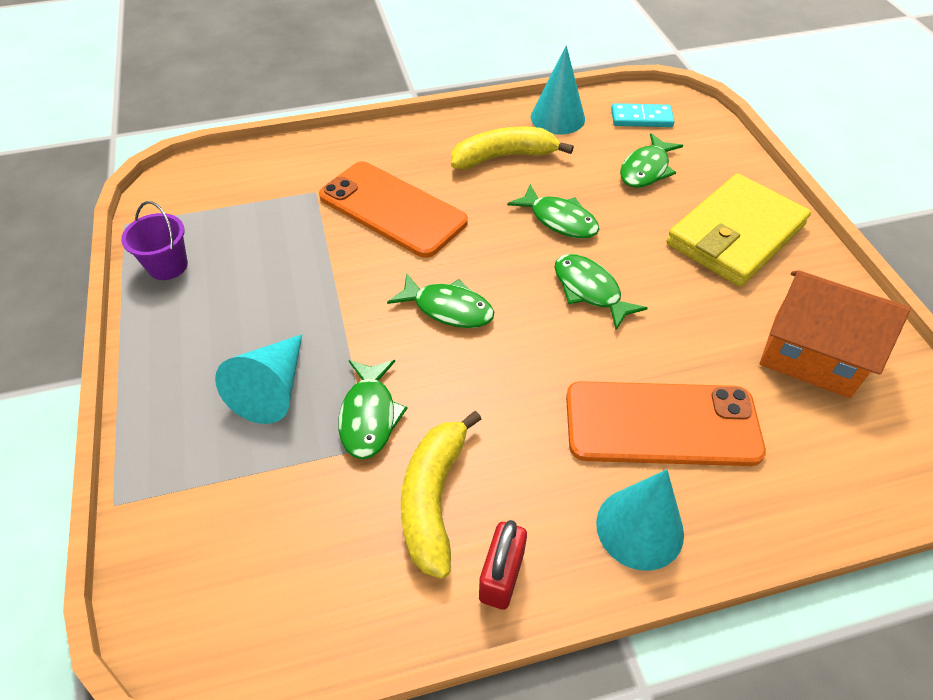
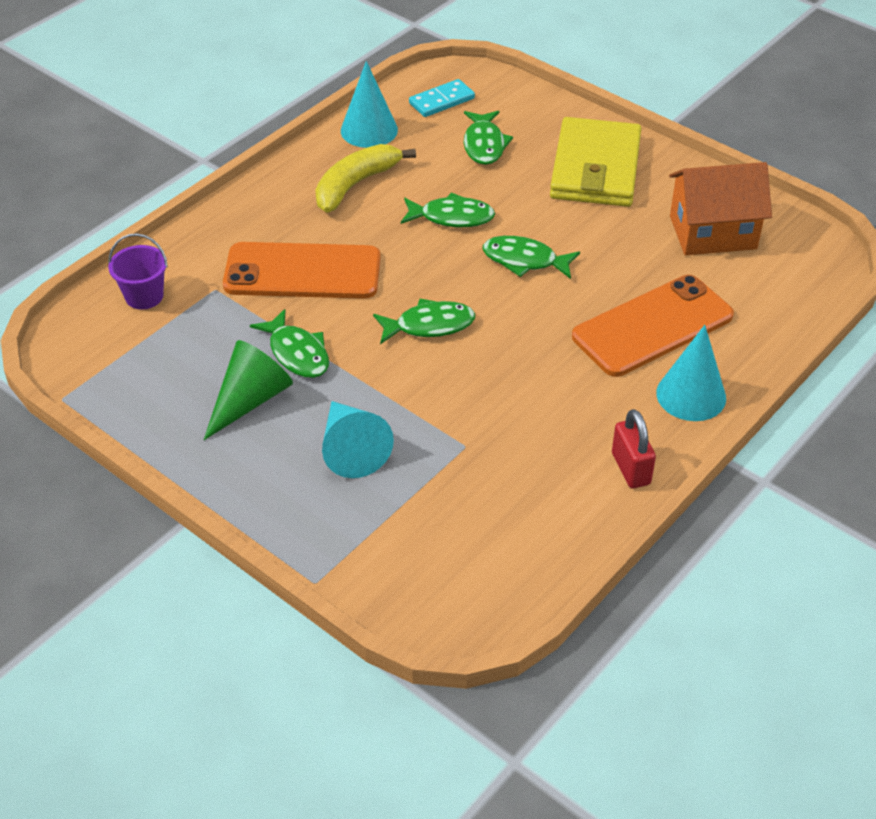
camera: 35 degrees left, 5 degrees down
(168, 266) = (150, 410): purple bucket -> purple bucket (144, 296)
(244, 297) = (250, 400): none -> green cone
(369, 416) = (445, 427): green fish -> green fish (297, 353)
(433, 498) = (544, 451): yellow banana -> none

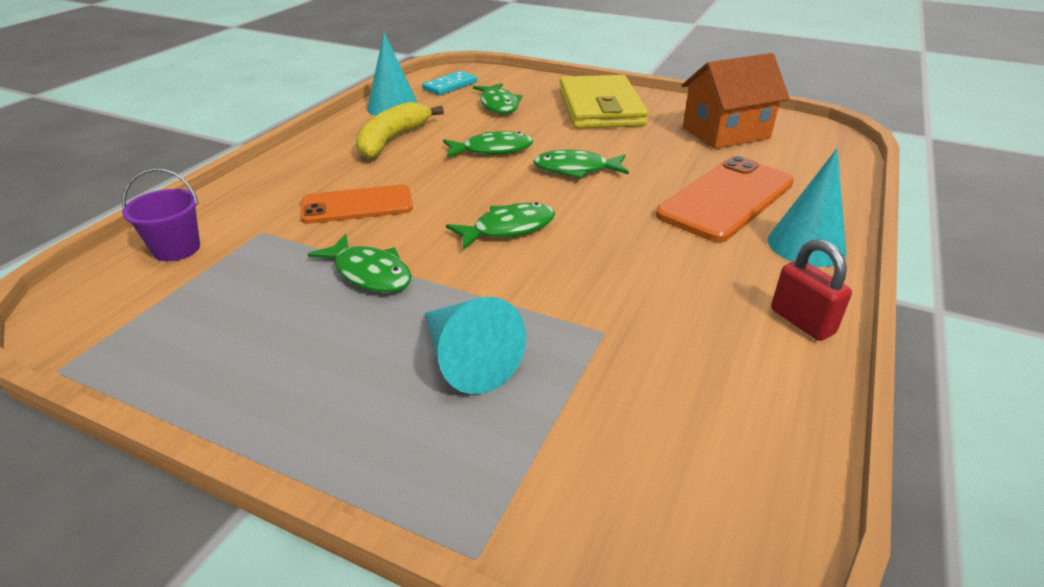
camera: 15 degrees left, 10 degrees down
(250, 400) = (322, 328): green cone -> none
(302, 272) = (357, 205): orange phone -> orange phone, size x0.66

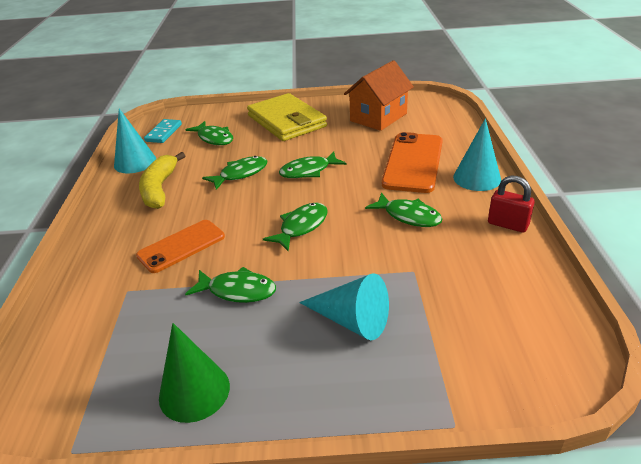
camera: 25 degrees left, 0 degrees up
(177, 249) = (71, 328): purple bucket -> none
(222, 363) = (194, 391): none -> green cone
(659, 262) = (408, 216): none -> green fish

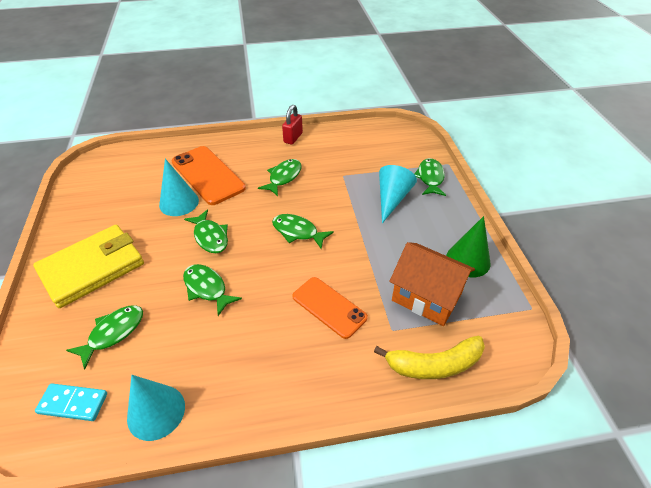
camera: 100 degrees left, 10 degrees up
(160, 188) = (227, 358): yellow banana -> yellow banana (434, 364)
(237, 291) = (377, 257): green fish -> green fish (430, 178)
(378, 117) = (113, 197): orange house -> orange house (426, 297)
(413, 162) = (208, 175): orange phone -> orange phone turned 45 degrees clockwise
(477, 178) = (236, 146): turquoise cone -> turquoise cone (179, 202)

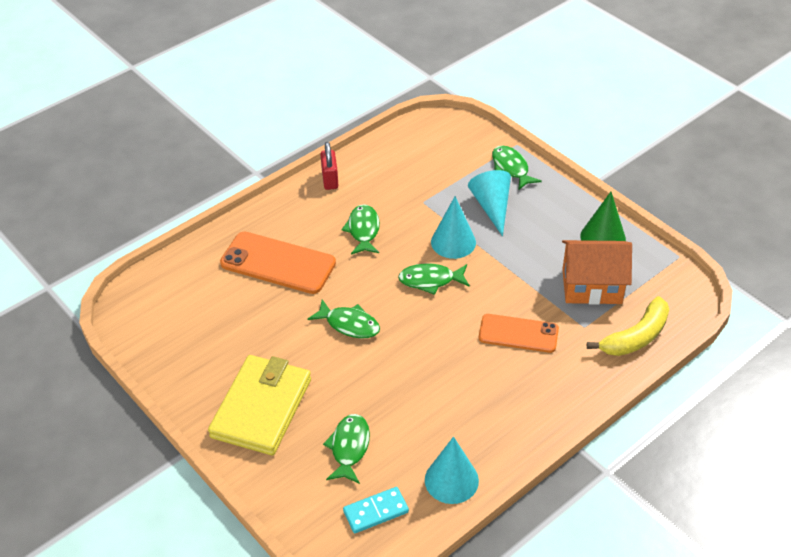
camera: 30 degrees left, 0 degrees up
(179, 202) = (278, 306): turquoise cone -> turquoise cone (453, 242)
(207, 288) = (395, 371): green fish -> none

